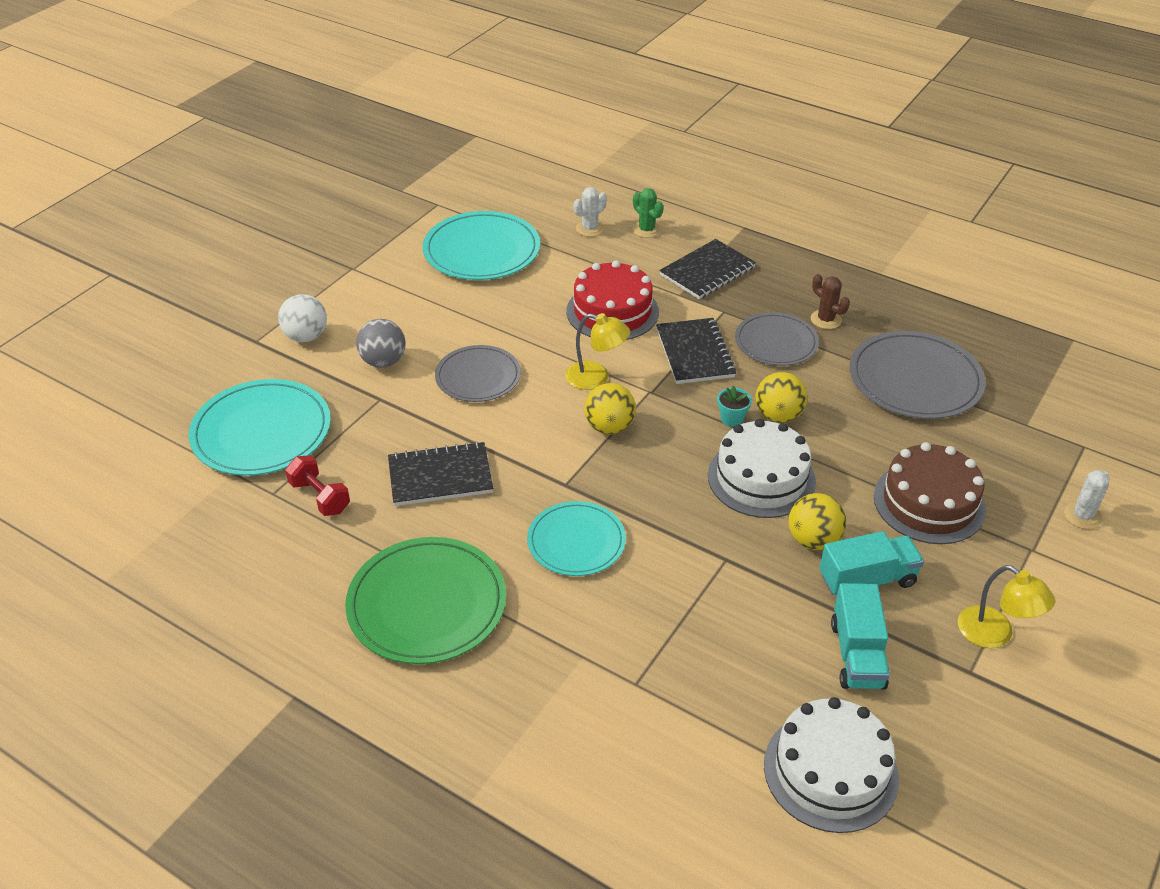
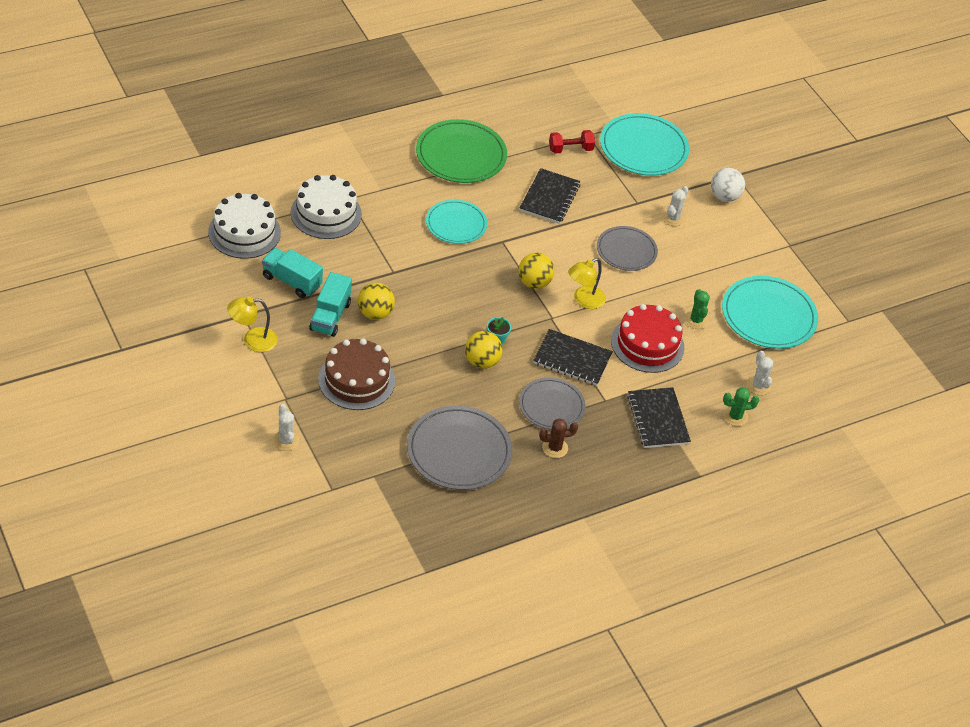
camera: 115 degrees right, 5 degrees up
(383, 361) = (673, 218): grey ball -> white cactus
(539, 292) = (696, 320): none -> green cactus
(761, 478) = (438, 321): white cake -> white cake (326, 213)

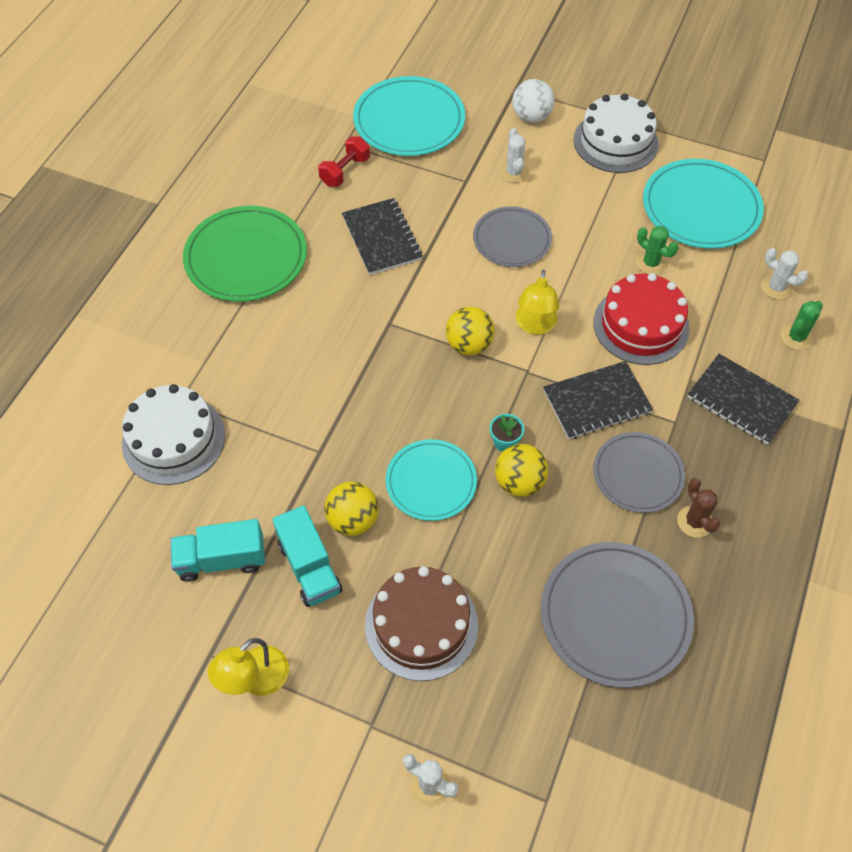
camera: 35 degrees left, 10 degrees up
(244, 232) = (103, 541): white cake -> white cake (615, 142)
(456, 224) = (323, 340): turquoise plate -> turquoise plate (431, 482)
(555, 448) = (694, 521): brown cactus -> brown cactus turned 60 degrees counterclockwise

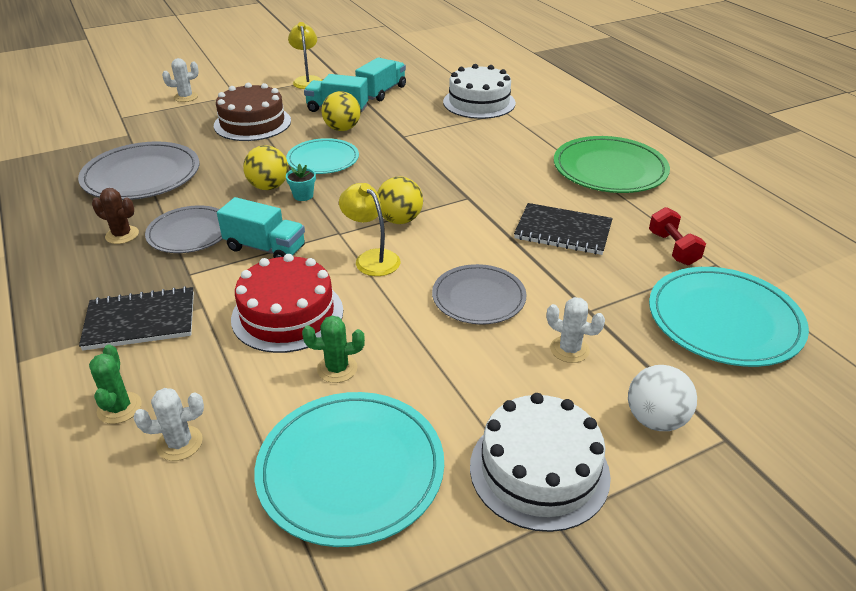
camera: 130 degrees right, 20 degrees down
(597, 402) = (265, 248): black notebook -> turquoise truck

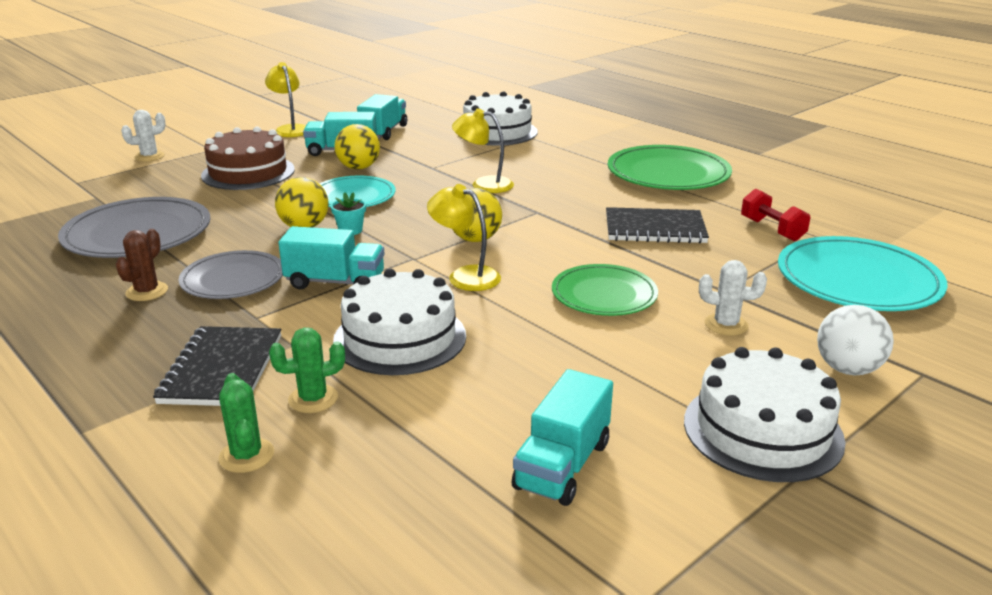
camera: 15 degrees left, 10 degrees down
(122, 235) = (147, 291): brown cactus -> brown cactus turned 75 degrees counterclockwise
(140, 321) = (222, 369): black notebook -> black notebook turned 60 degrees counterclockwise
(179, 443) = (344, 476): white cactus -> none
(287, 314) = (400, 338): red cake -> white cake
(337, 369) = (489, 378): green cactus -> green cactus (313, 399)
(351, 469) = (562, 465): turquoise plate -> turquoise truck
(437, 161) = (483, 184): none -> yellow lamp
(478, 297) = (604, 294): grey plate -> green plate

